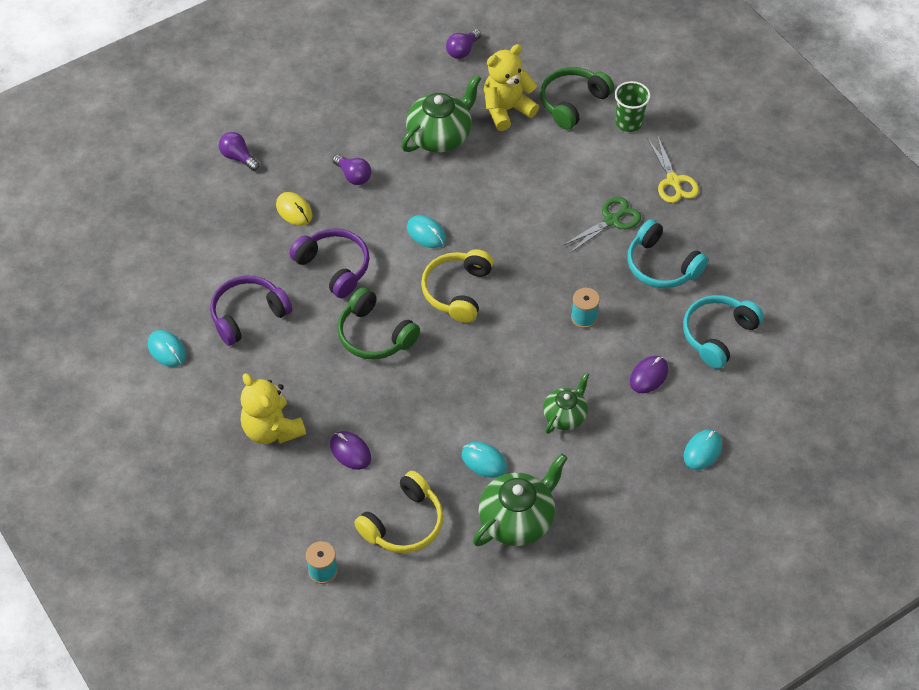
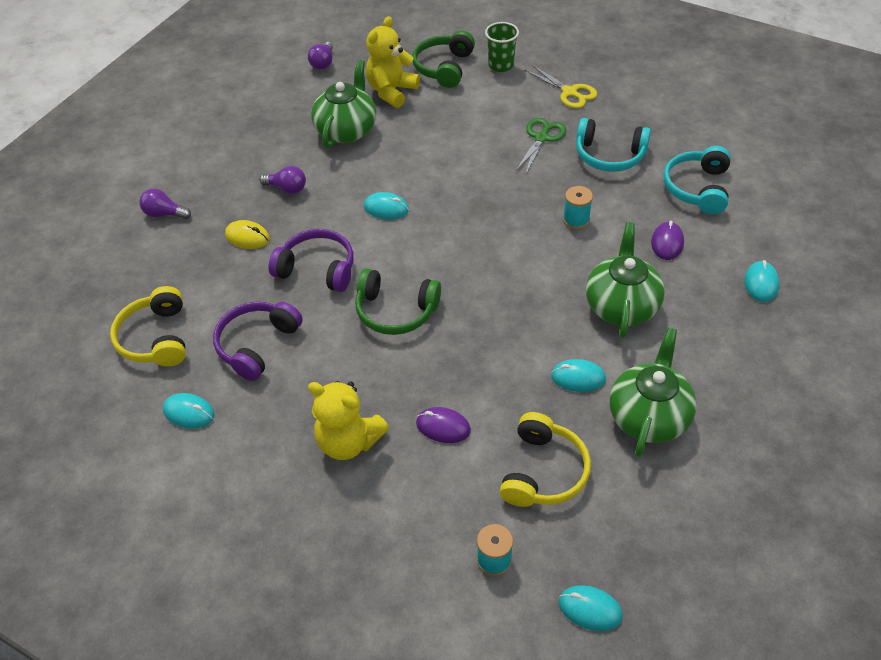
camera: 25 degrees left, 5 degrees down
(368, 639) = (590, 609): none -> turquoise mouse
(457, 291) = (448, 243): yellow headphones -> yellow headphones (156, 338)
(565, 415) = (621, 306): green teapot -> green teapot, size x1.63

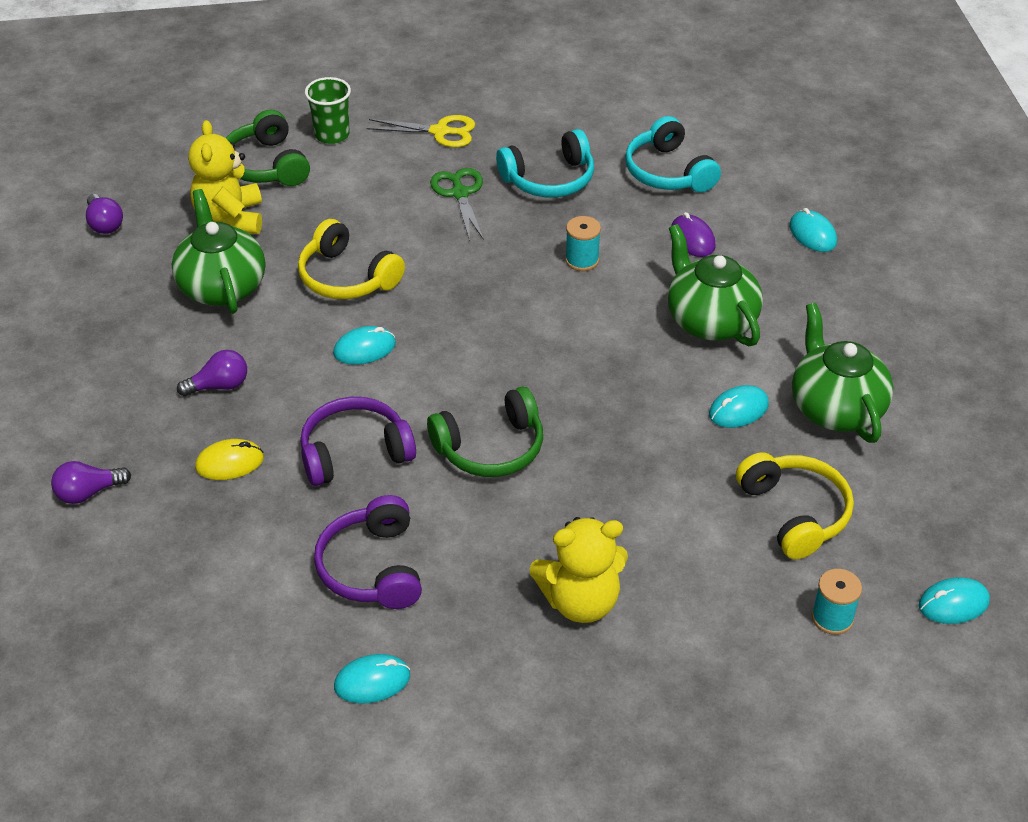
camera: 40 degrees left, 5 degrees down
(156, 338) = (240, 630): yellow headphones -> yellow headphones (347, 277)
(443, 427) = (659, 530): purple mouse -> none

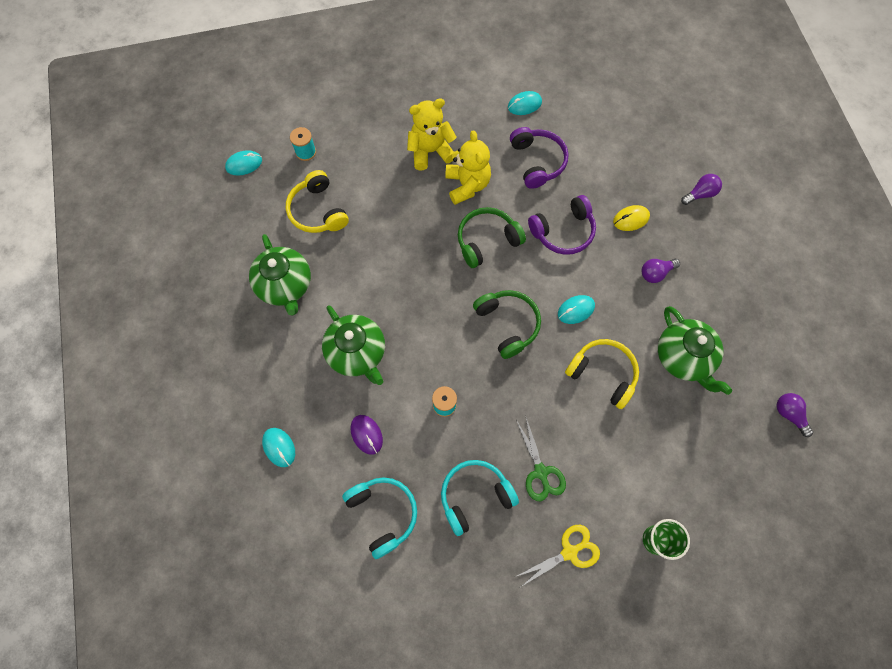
camera: 175 degrees right, 25 degrees up
(230, 219) = (701, 428): yellow teddy bear -> yellow teddy bear (467, 185)
(266, 165) = (696, 494): green headphones -> green headphones (507, 324)
(440, 132) = (569, 552): yellow scissors -> yellow scissors turned 150 degrees clockwise
(738, 410) = (343, 280): turquoise mouse -> none

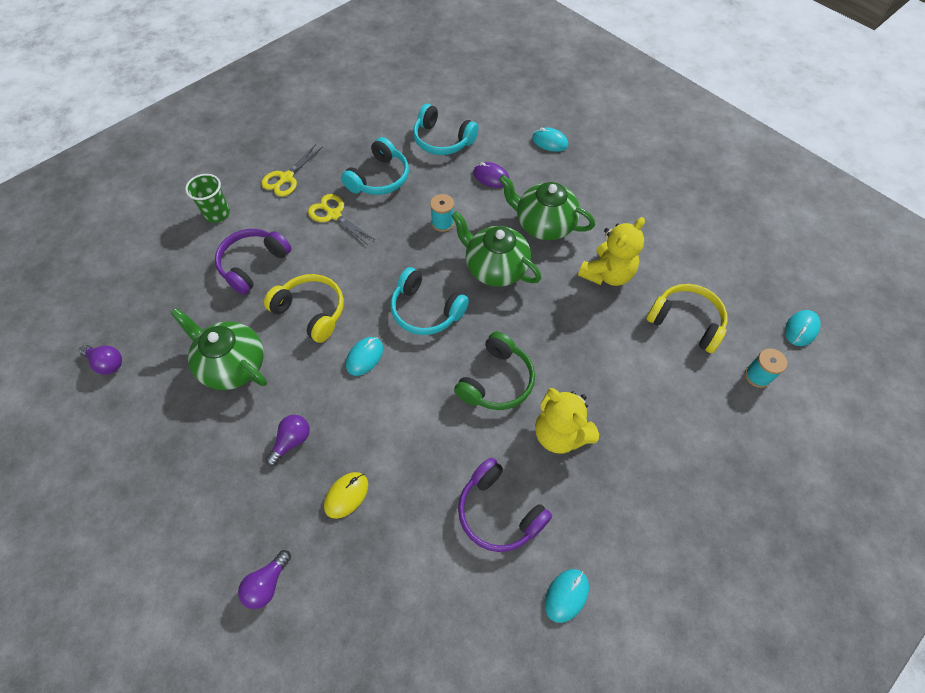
camera: 150 degrees right, 10 degrees down
(285, 285) = (650, 244): green teapot -> green teapot (495, 268)
(430, 151) = (631, 453): yellow teddy bear -> yellow teddy bear (607, 274)
(507, 324) = (426, 310): green headphones -> turquoise headphones
(540, 472) = (334, 215): green scissors -> yellow scissors
(563, 231) = (419, 436): purple headphones -> purple headphones (253, 264)
(602, 374) = (311, 311): yellow headphones -> yellow headphones turned 150 degrees counterclockwise

